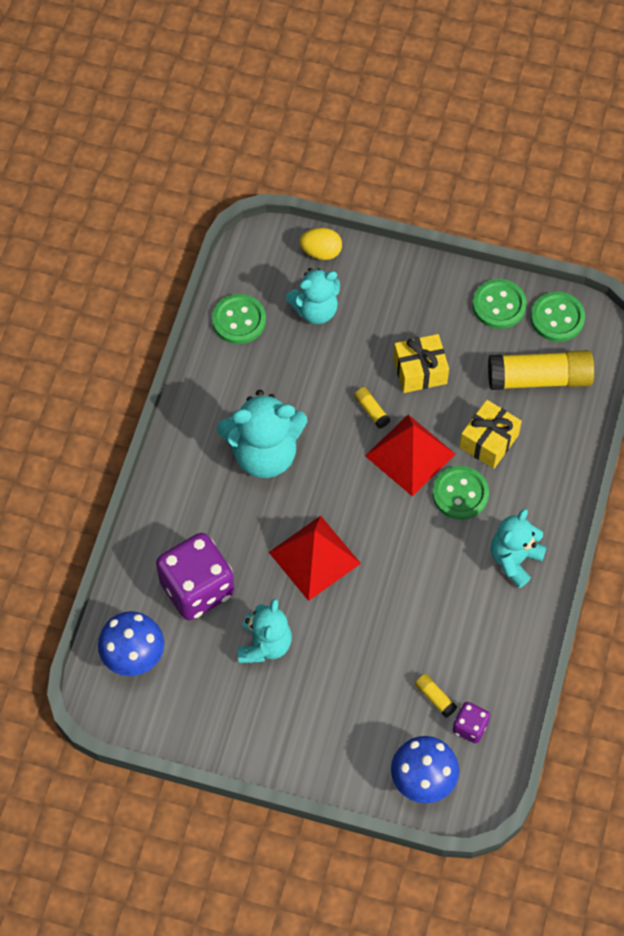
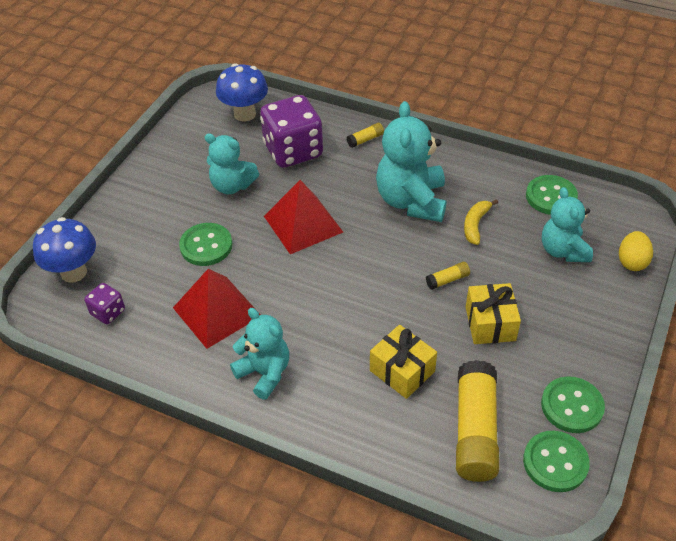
camera: 100 degrees right, 15 degrees down
(291, 389) = (475, 225): none -> yellow banana
(410, 454) = (395, 304): red pyramid -> red pyramid (217, 312)
(435, 697) = (145, 290): yellow glue stick -> yellow glue stick (365, 140)
(460, 494) = (346, 338): green button -> green button (206, 246)

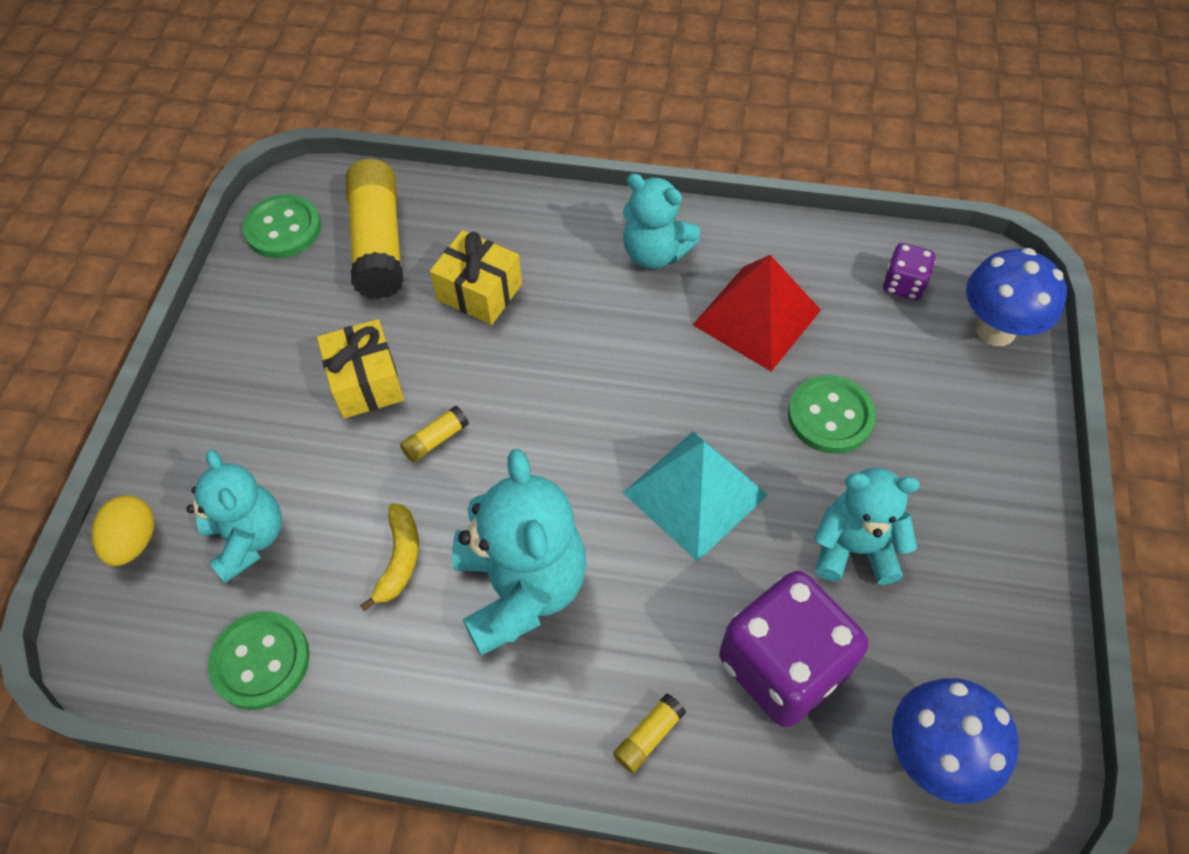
camera: 165 degrees right, 10 degrees up
(303, 224) = (694, 493): red pyramid -> turquoise pyramid
(572, 406) = (257, 294): green button -> none

